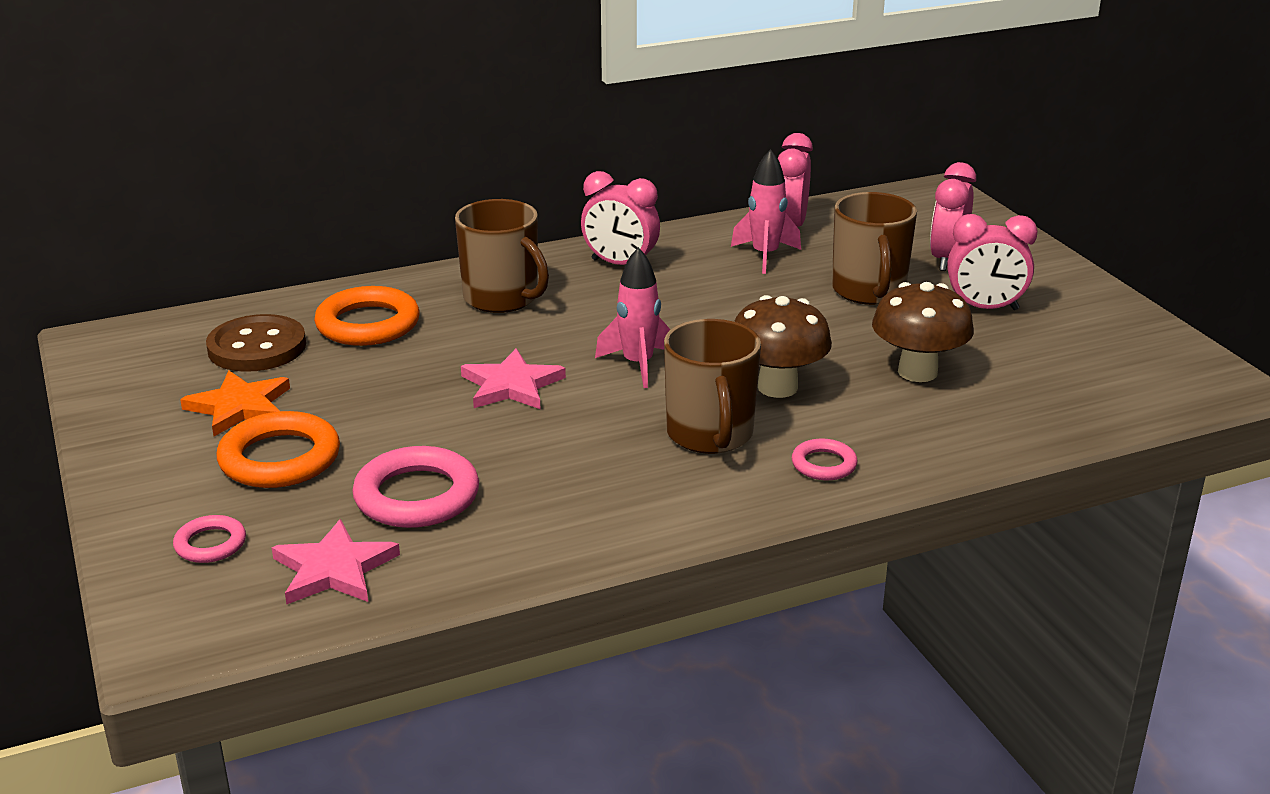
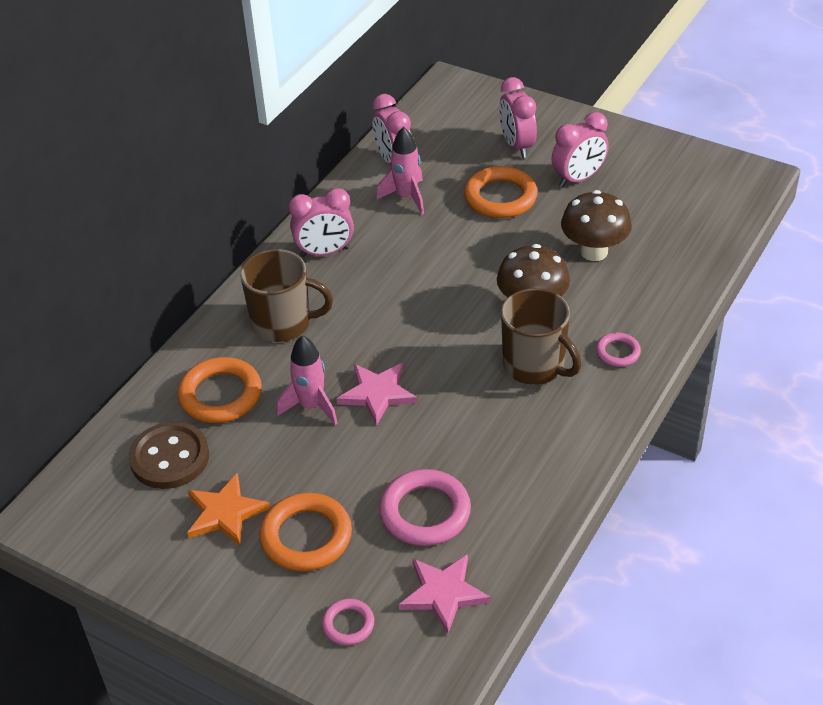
camera: 35 degrees left, 15 degrees up
(638, 365) = (433, 334): pink rocket -> pink rocket (311, 406)
(869, 291) = (500, 197): brown mug -> orange ring

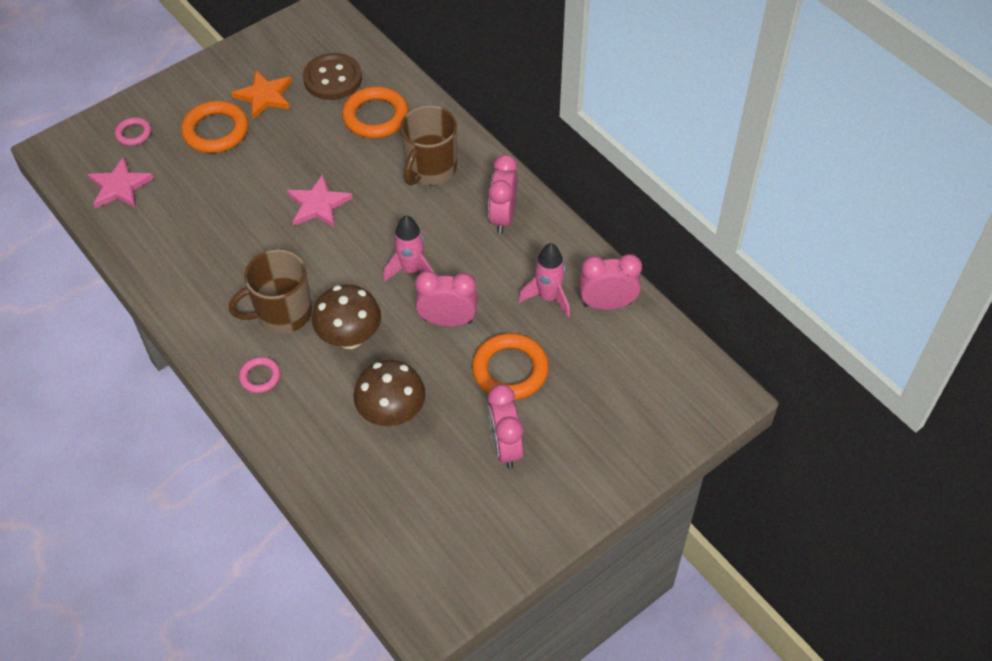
camera: 110 degrees right, 10 degrees up
(311, 406) = (331, 163): pink rocket -> pink rocket (411, 270)
(425, 512) = (190, 198): pink ring -> none
(517, 146) = (584, 414): pink clock -> pink clock (447, 320)

